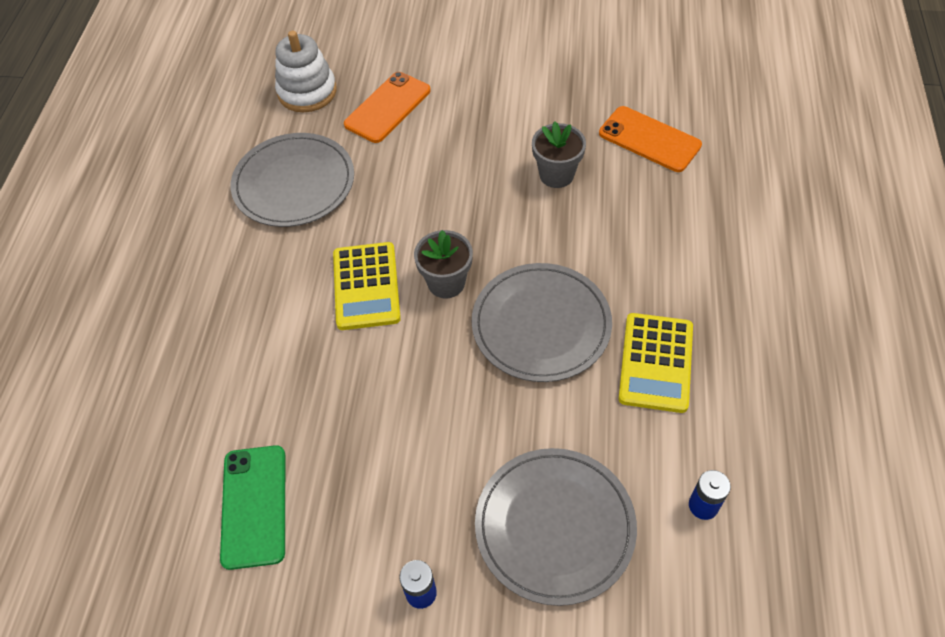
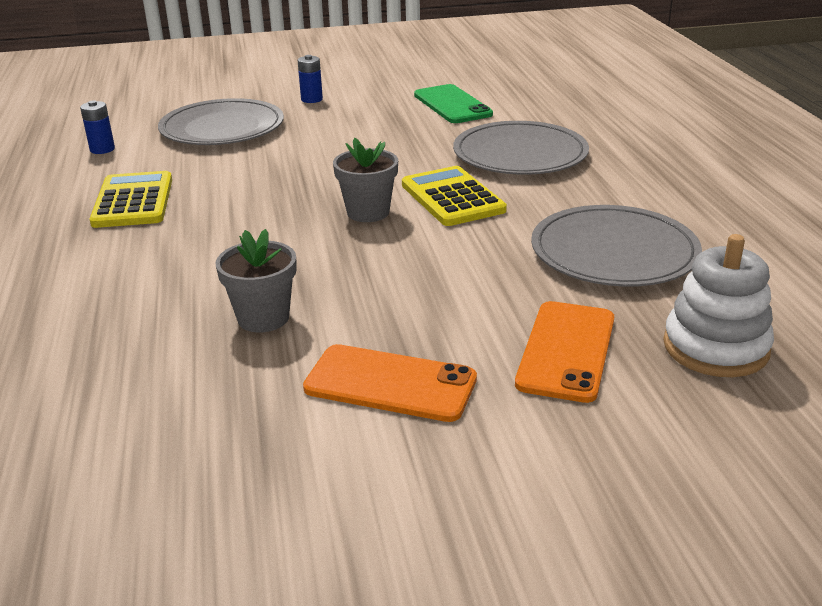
camera: 160 degrees right, 25 degrees down
(541, 325) = (255, 204): grey plate -> grey plate (520, 154)
(649, 139) = (116, 385): orange phone -> orange phone (390, 384)

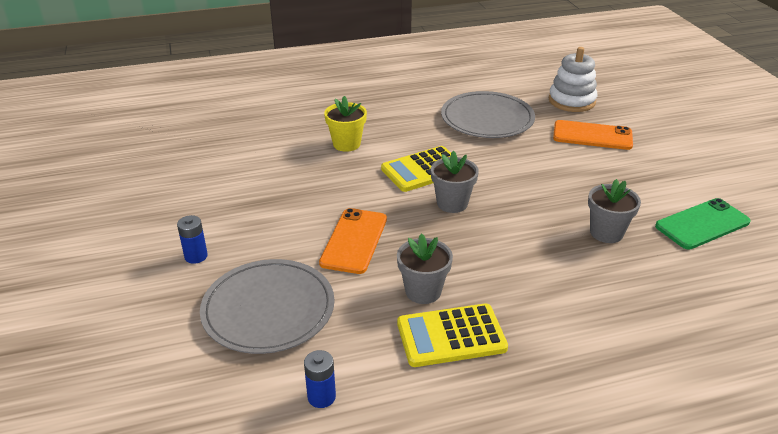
camera: 95 degrees left, 5 degrees up
(208, 190) = (423, 291): none -> grey flower pot
(390, 384) = (646, 183): orange phone -> orange phone (354, 241)
(452, 105) = (235, 174): green phone -> green phone (702, 224)
(520, 154) = (346, 144): grey plate -> yellow flower pot

